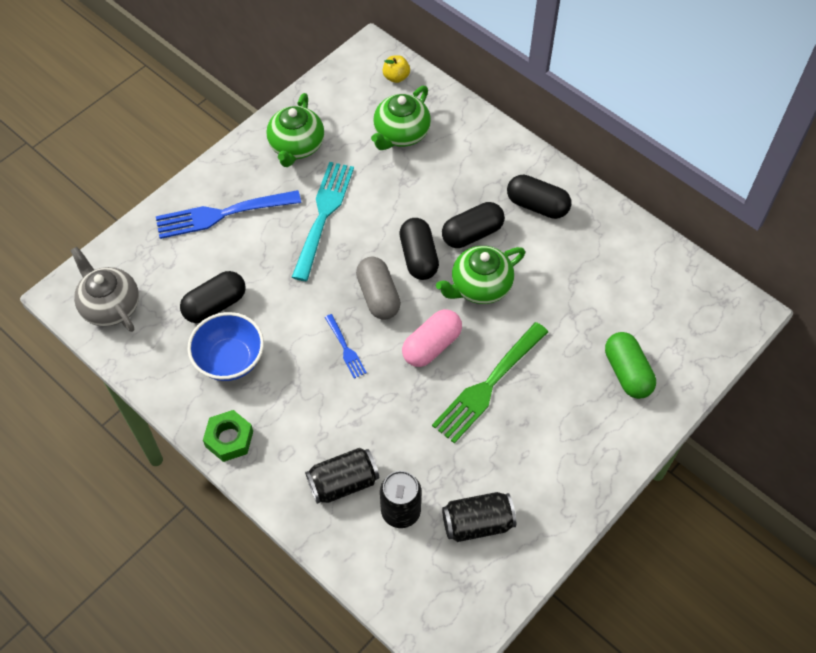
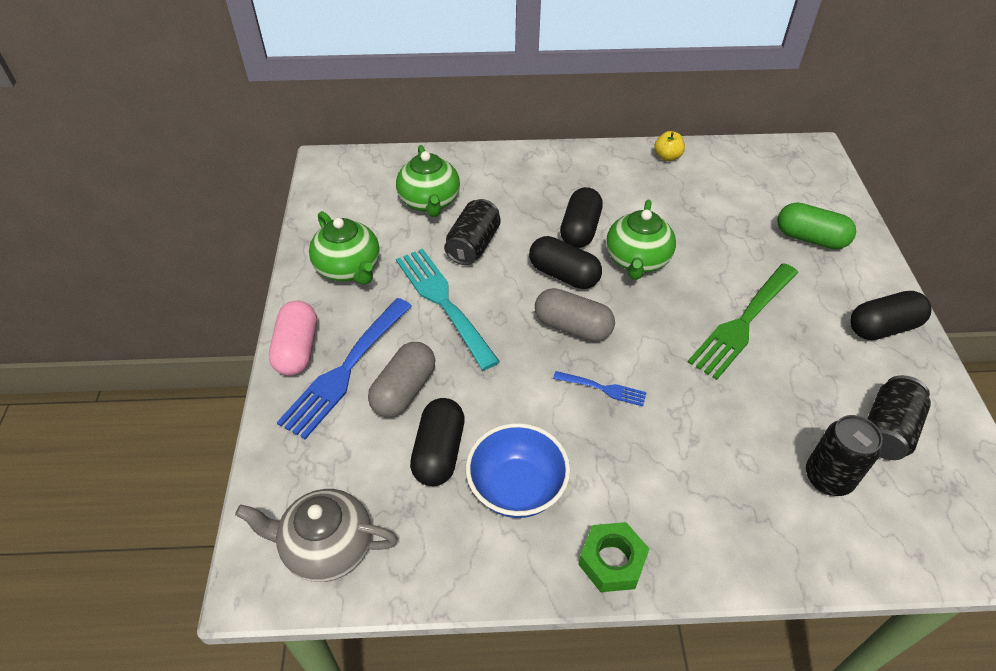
camera: 45 degrees left, 10 degrees down
(238, 253) = (404, 390): none -> grey capsule
(343, 483) = (755, 500): black can -> black can (473, 245)
(396, 77) = (372, 167): yellow apple -> yellow apple (667, 157)
(432, 346) = (664, 329): pink capsule -> pink capsule (297, 349)
(488, 385) = (743, 323): green fork -> green fork turned 45 degrees clockwise
(537, 205) = (598, 180): black capsule -> black capsule (882, 327)

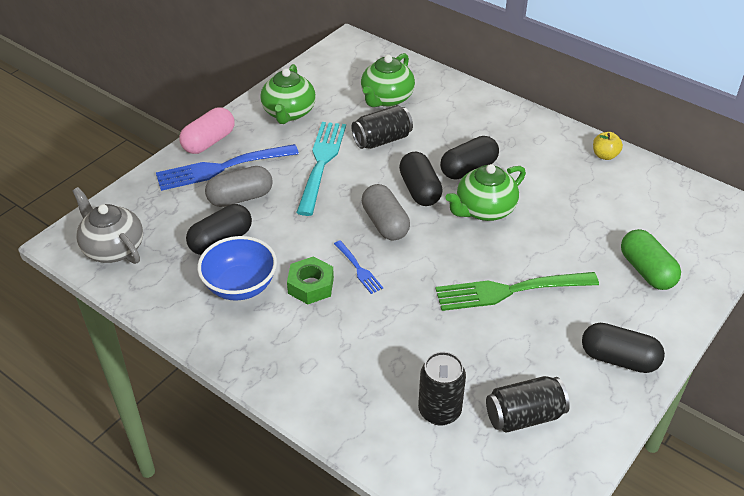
camera: 40 degrees right, 5 degrees down
(612, 561) = (246, 356): green nut -> green nut (311, 285)

